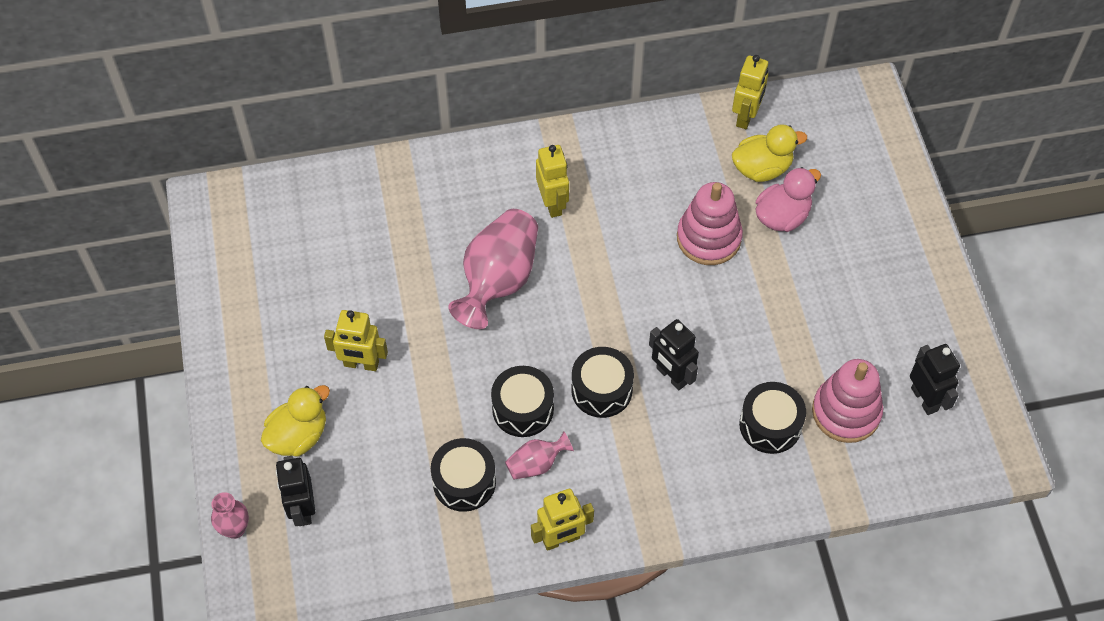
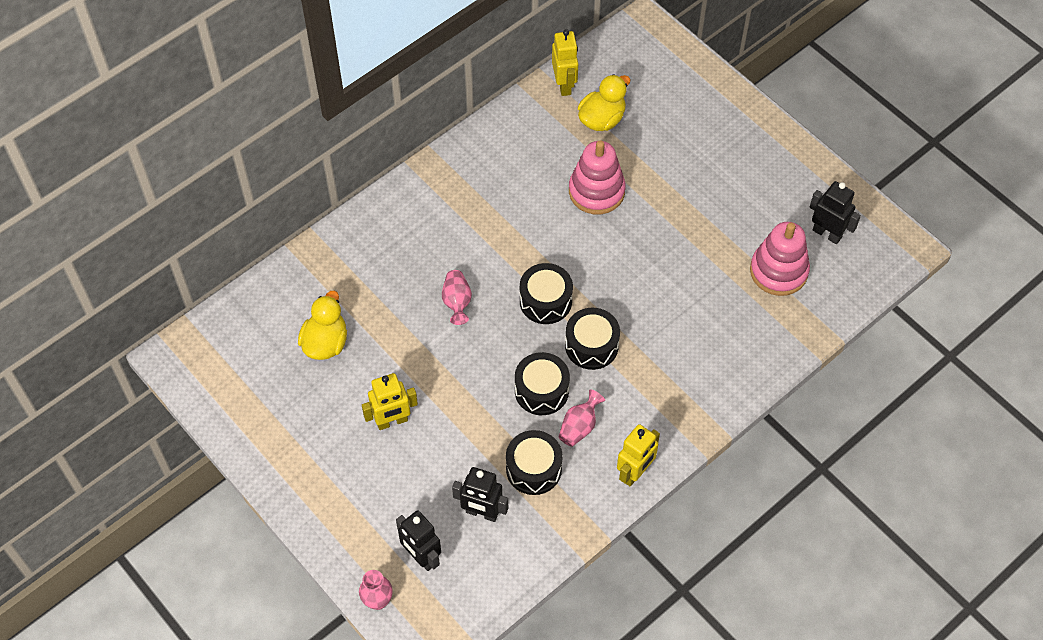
camera: 30 degrees left, 0 degrees up
(298, 436) = (379, 502): yellow duck -> yellow duck (325, 343)
(498, 280) = (457, 302): pink vase -> pink vase, size x0.49
(552, 204) = (460, 222): yellow robot -> none
(671, 376) = (636, 309): black robot -> black robot (482, 513)
(770, 425) = (731, 308): black drum -> black drum (545, 301)
(782, 216) = (640, 148): pink duck -> none

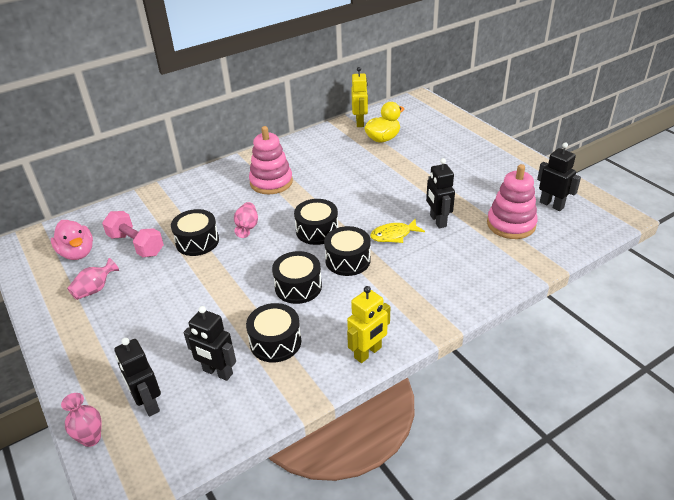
camera: 10 degrees right, 20 degrees down
(256, 362) = (77, 253): none -> pink duck
(325, 343) = (136, 244): yellow duck -> pink dumbbell
(392, 421) = (166, 298): yellow robot -> none
(401, 331) = (197, 241): none -> black drum
(579, 427) = (324, 314): pink vase -> pink vase (95, 289)
(596, 191) = (371, 173): pink stacking toy -> pink stacking toy (271, 182)
(640, 301) = (393, 235): none -> yellow fish
(690, 272) = (437, 221): none -> black robot

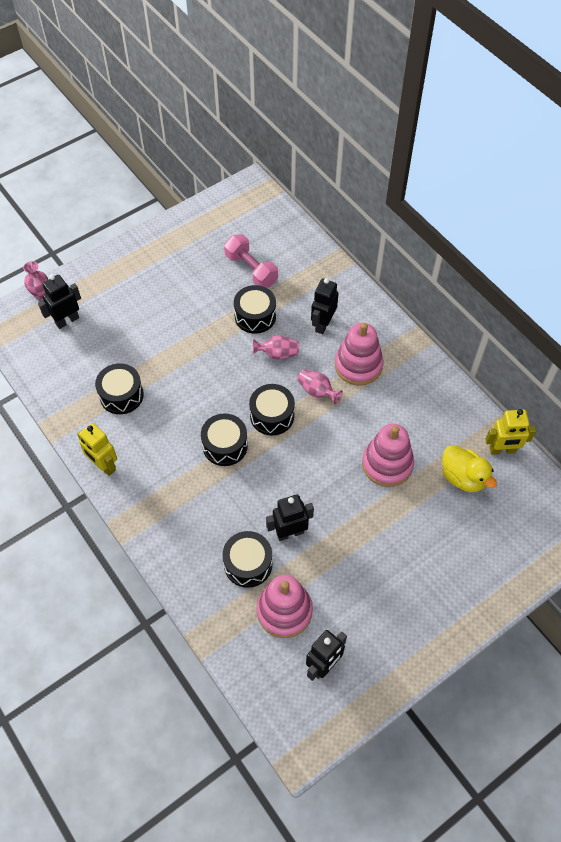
camera: 85 degrees right, 20 degrees up
(77, 253) = (240, 230): pink duck -> none
(95, 289) = (191, 255): pink vase -> pink vase (317, 391)
(136, 244) = (251, 270): pink dumbbell -> pink dumbbell turned 75 degrees counterclockwise
(217, 372) = (92, 359): black robot -> black robot (323, 324)
(298, 287) = (188, 406): black drum -> black drum (248, 564)
(370, 171) = (387, 464): none -> pink stacking toy
(393, 235) = (264, 487): yellow fish -> none

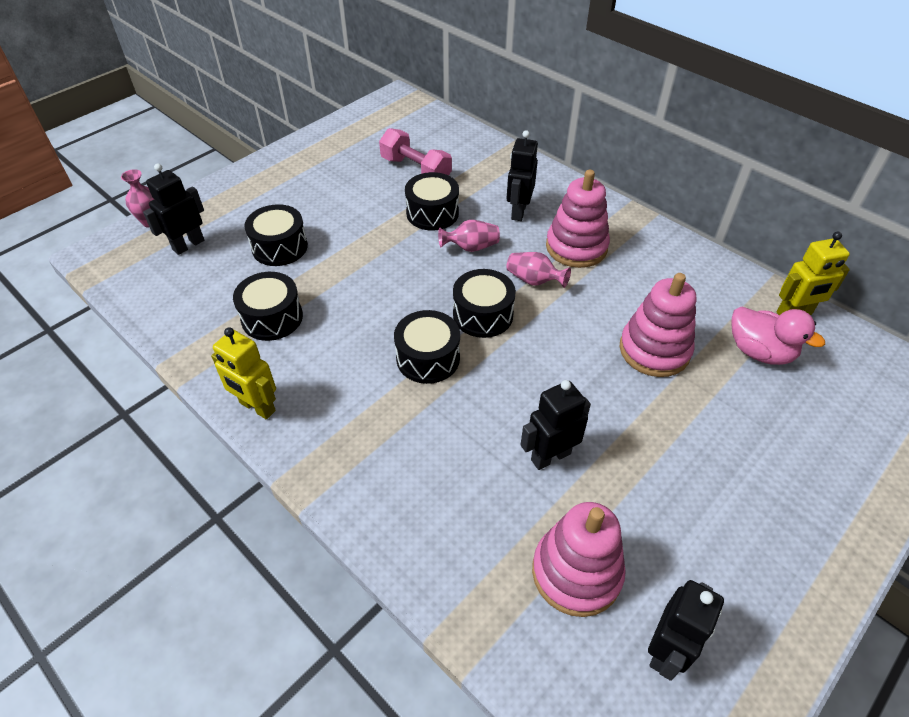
camera: 10 degrees left, 10 degrees down
(248, 564) = (500, 510): black drum -> black drum (279, 247)
(463, 477) = (759, 352): yellow duck -> pink duck

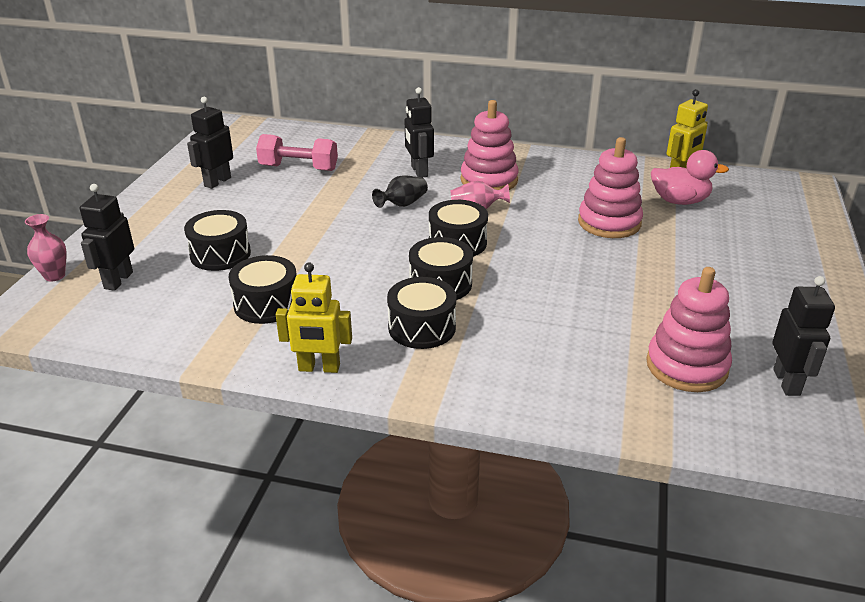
camera: 30 degrees left, 15 degrees down
(432, 213) = (345, 192): black drum -> black drum (422, 327)
(471, 247) = (402, 204): pink vase -> black vase
(550, 456) = (599, 308): black robot -> black robot (217, 182)

